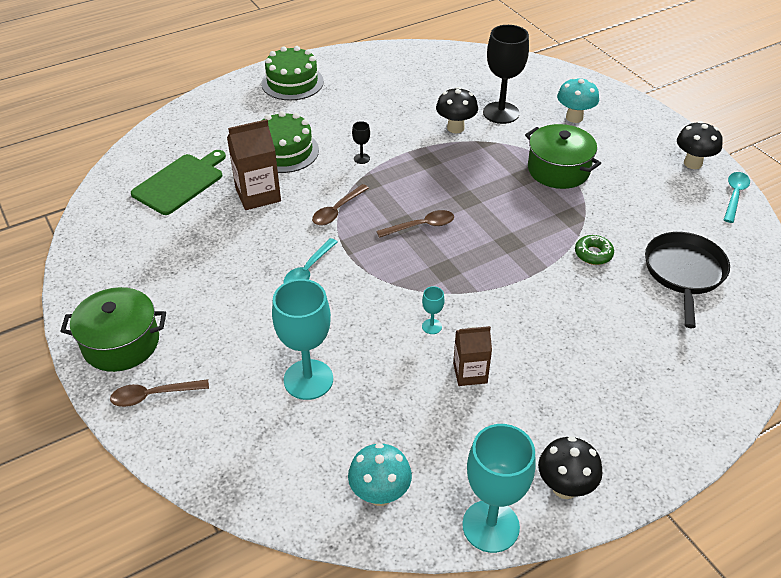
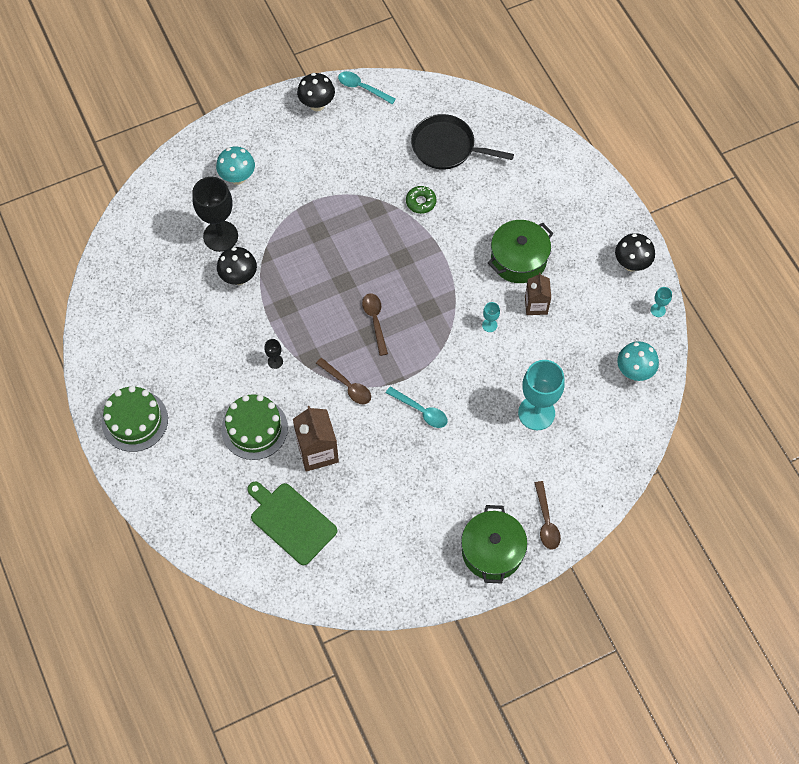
camera: 85 degrees left, 20 degrees up
(490, 526) = (658, 310): turquoise goblet -> turquoise goblet, size x0.43
(558, 170) = (313, 205): green pot -> green pot (518, 259)

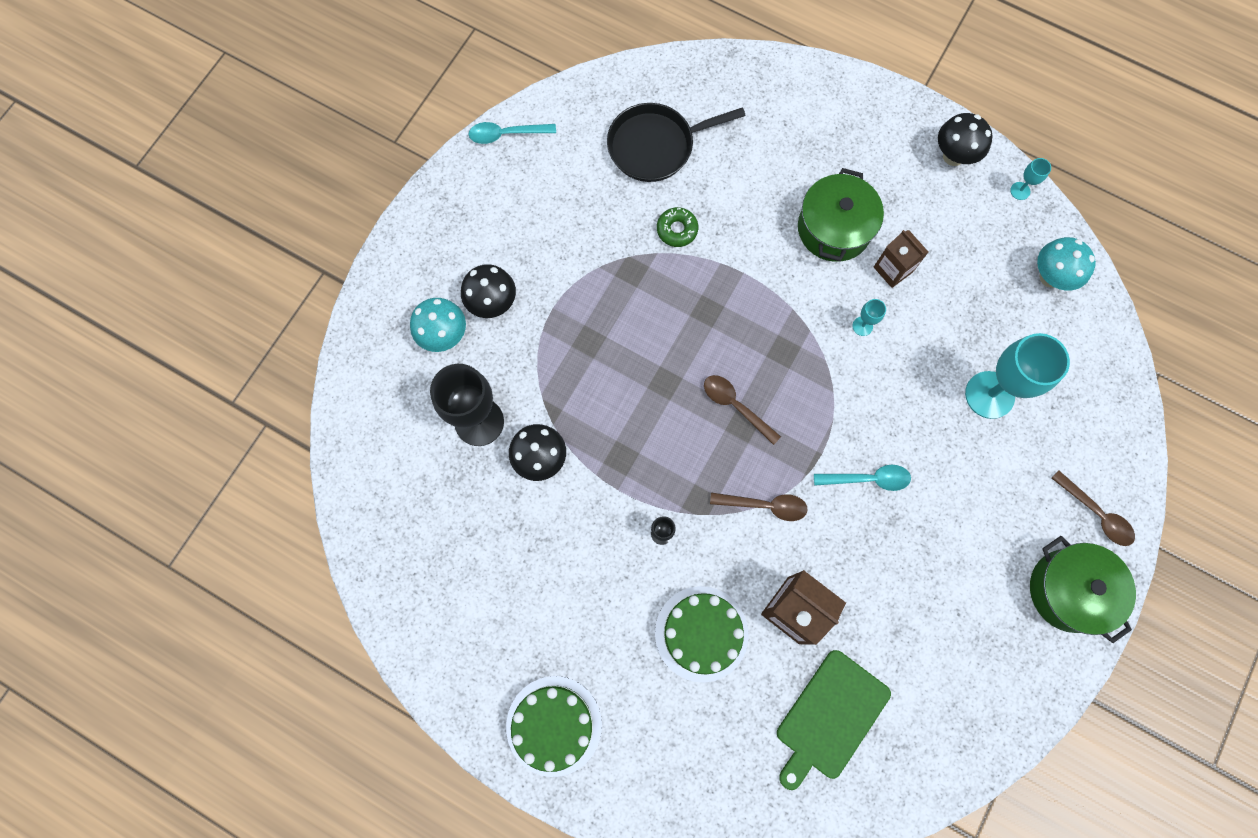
camera: 35 degrees left, 10 degrees up
(291, 521) = (830, 717): green cutting board -> green cutting board turned 60 degrees counterclockwise
(317, 104) = (469, 187): black mushroom -> black mushroom (492, 303)

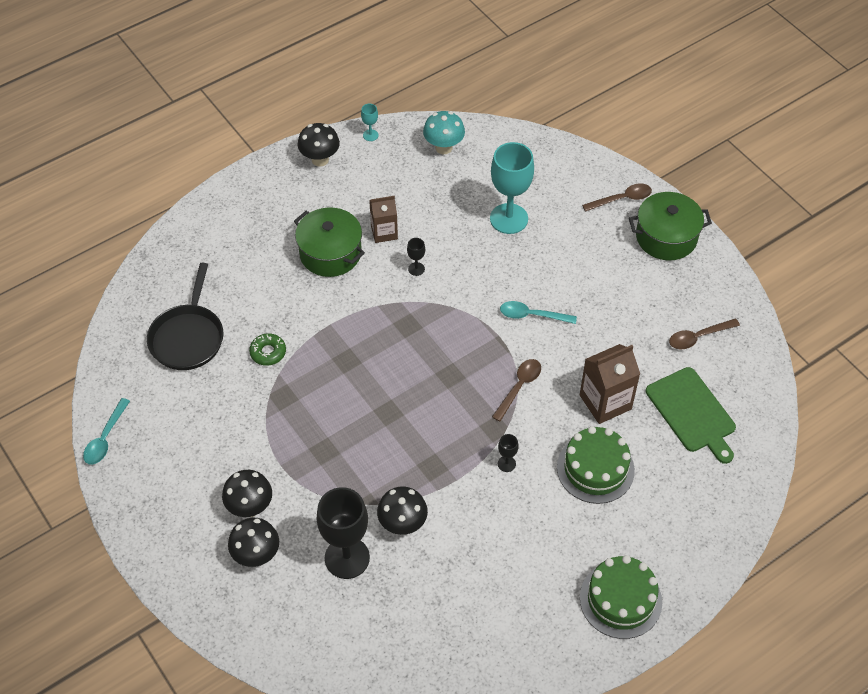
camera: 65 degrees left, 20 degrees down
(444, 336) = (256, 556): turquoise mushroom -> black mushroom
(735, 406) = (433, 373): brown spoon -> brown spoon (698, 337)
(862, 326) = (416, 269): turquoise goblet -> black goblet
(868, 479) = (532, 315): turquoise spoon -> turquoise spoon turned 105 degrees counterclockwise

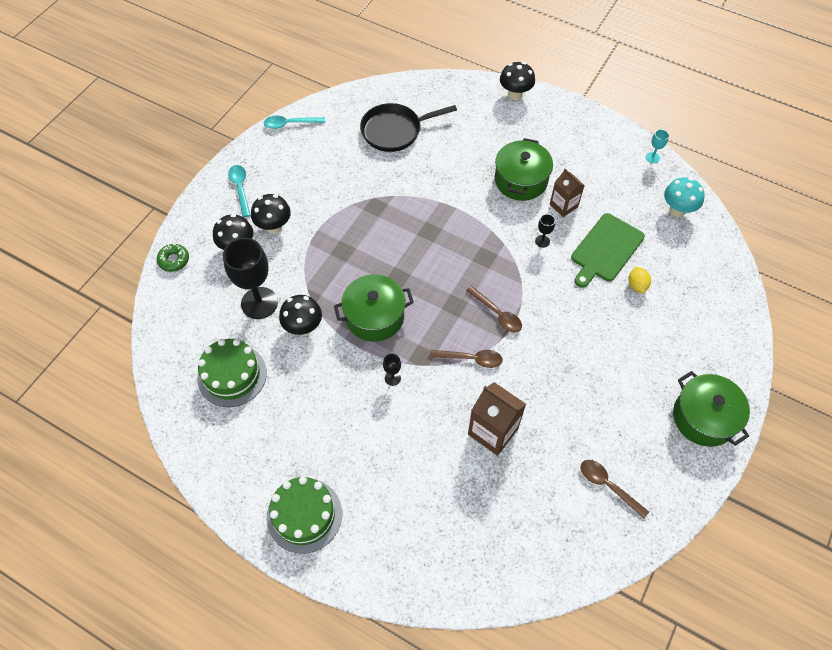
camera: 65 degrees right, 5 degrees up
(268, 352) = (408, 181): green donut -> green donut (174, 260)
(320, 160) = (604, 137): black mushroom -> black mushroom (515, 95)
(425, 452) = (374, 316): none -> green pot
(509, 219) = (637, 285): turquoise goblet -> yellow lemon
(532, 315) = (548, 341): turquoise spoon -> turquoise spoon (240, 188)
(595, 469) = (421, 448): green cake -> green cake (232, 375)
(622, 199) = (721, 364): brown spoon -> brown spoon (497, 314)
(692, 413) = (521, 509): green cutting board -> green cutting board (605, 249)

